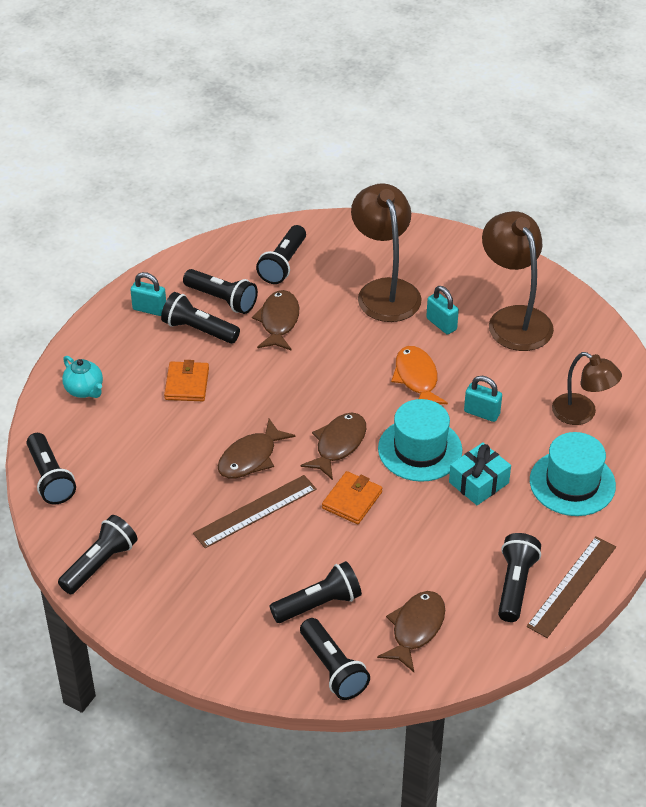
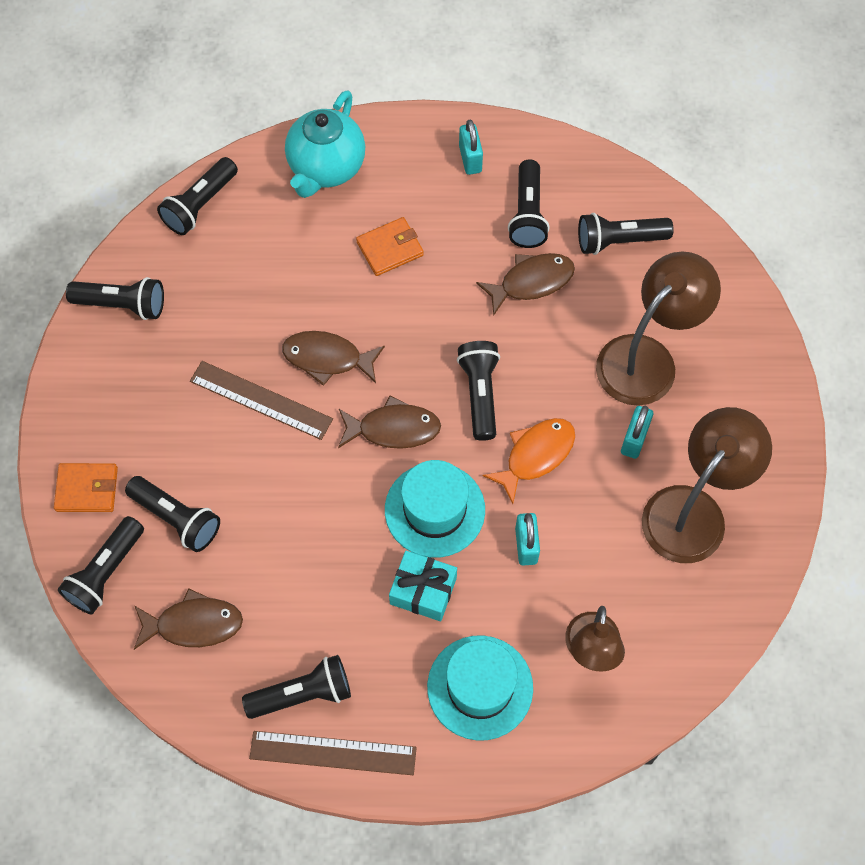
camera: 60 degrees right, 20 degrees up
(84, 390) = (326, 168): turquoise teapot -> turquoise teapot, size x1.78
(199, 330) = (470, 217): black flashlight -> black flashlight (480, 394)
(352, 500) = (326, 480): orange wallet -> orange wallet (87, 489)

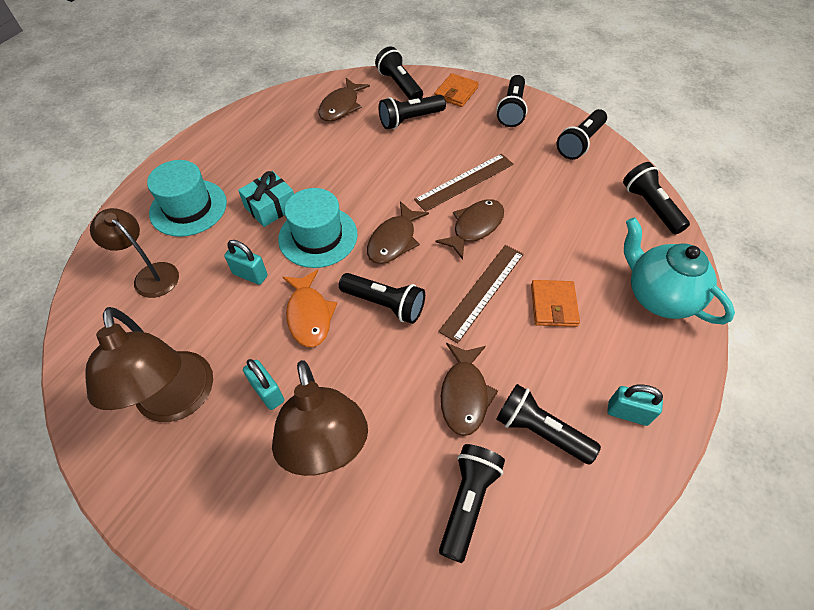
camera: 120 degrees right, 10 degrees down
(302, 694) = (263, 133): black flashlight -> black flashlight (512, 110)
(333, 753) = (220, 132): brown ruler -> brown ruler (482, 291)

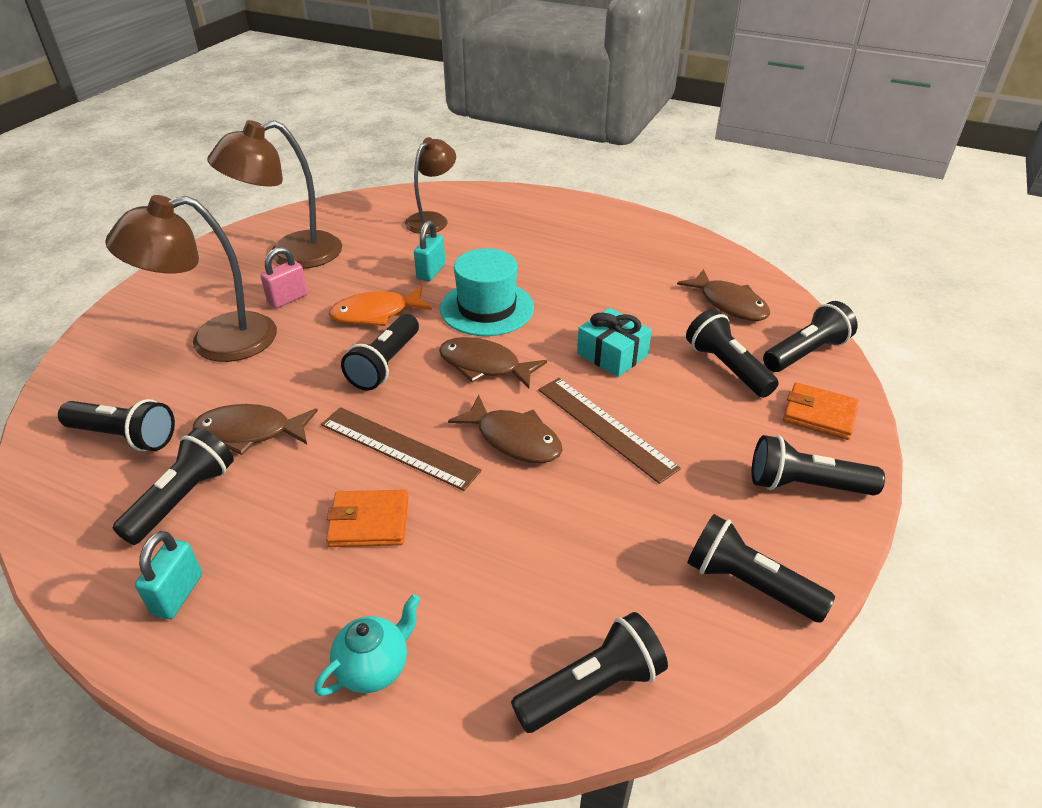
camera: 85 degrees right, 15 degrees down
(188, 208) = (521, 225): turquoise hat -> none
(268, 392) = (288, 299): turquoise padlock -> pink padlock
(270, 207) = (529, 272): turquoise gift -> turquoise gift (612, 354)
(341, 106) = (729, 304): brown fish -> brown fish turned 150 degrees counterclockwise
(658, 296) = (374, 667): turquoise teapot -> turquoise teapot, size x0.56

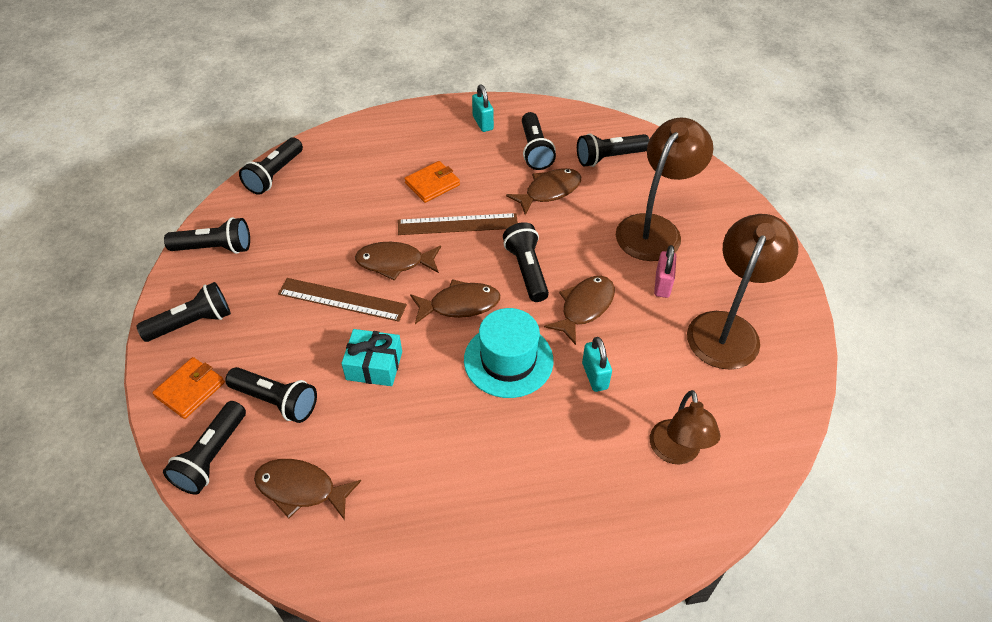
camera: 145 degrees right, 10 degrees up
(374, 667) = (372, 141): turquoise teapot -> none
(376, 313) = (584, 307): orange fish -> brown fish
(819, 414) = (190, 389): orange wallet -> orange wallet turned 45 degrees counterclockwise

